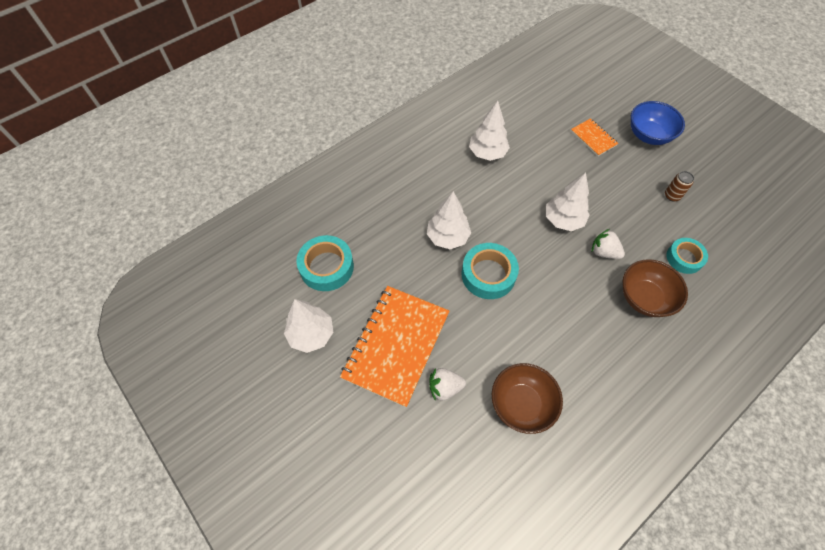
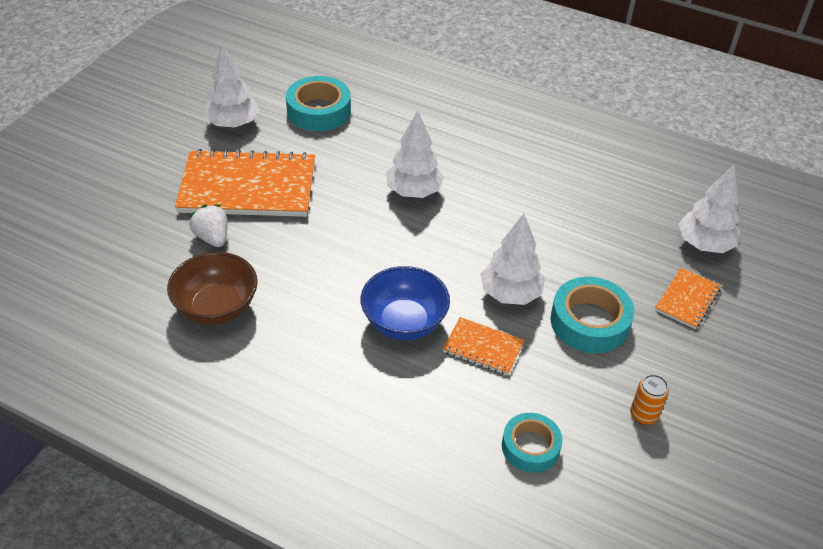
camera: 65 degrees right, 15 degrees down
(487, 153) = (571, 196): white tree -> white tree (704, 245)
(488, 274) = (380, 239): turquoise tape -> turquoise tape (589, 322)
(604, 252) = (483, 348): white strawberry -> orange notebook
(644, 298) = (431, 407): brown bowl -> none
(648, 135) = (749, 366): blue bowl -> blue bowl (404, 322)
(672, 196) = (643, 415): brown can -> orange can

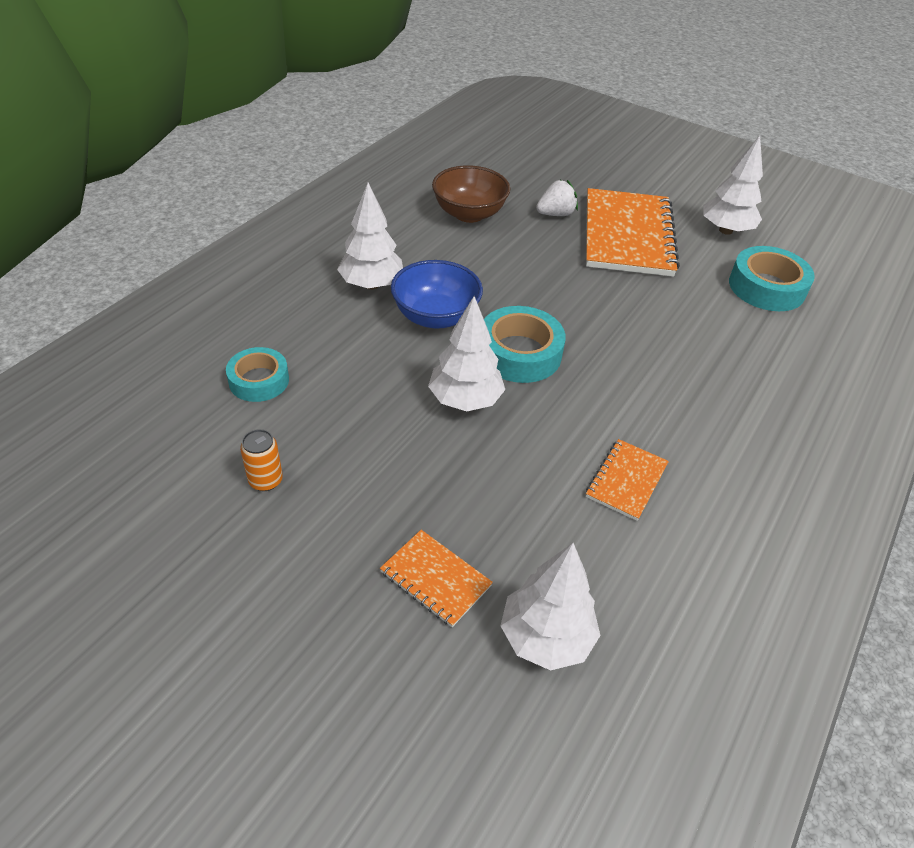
camera: 95 degrees right, 0 degrees up
(413, 192) = (634, 345): white tree -> white tree (371, 284)
(483, 348) = (391, 366): orange notebook -> orange notebook (626, 481)
(589, 322) = (412, 462): turquoise tape -> turquoise tape (519, 353)

